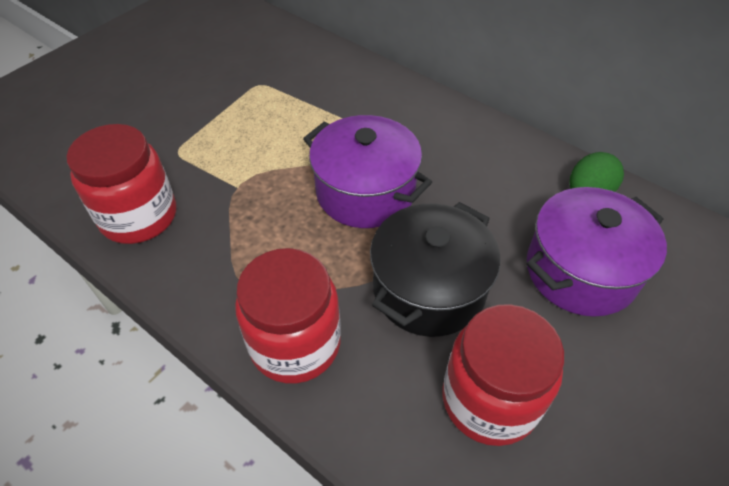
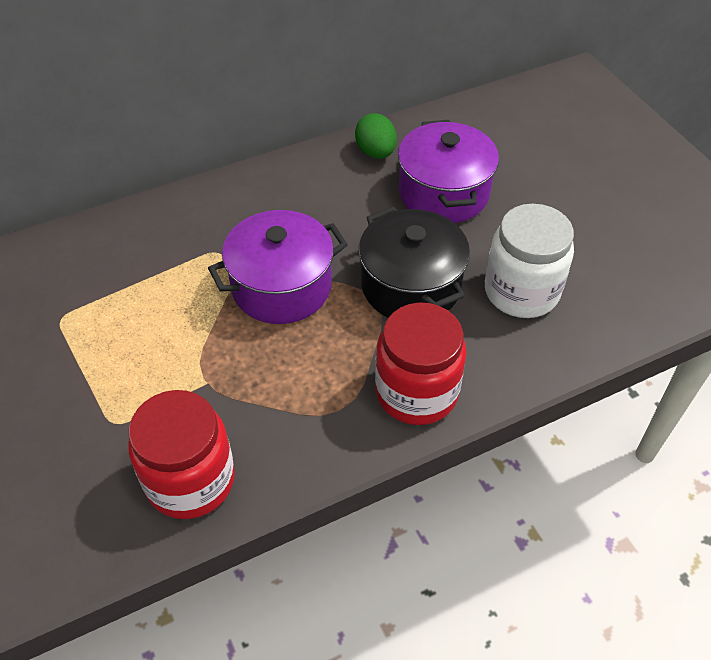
camera: 65 degrees left, 0 degrees up
(489, 400) = (521, 291): red jar -> white jar

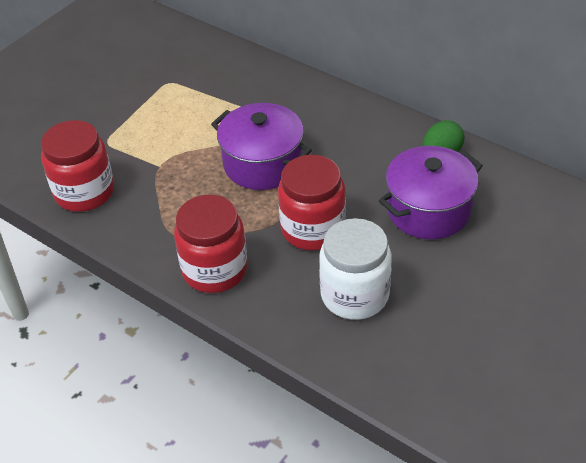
camera: 65 degrees right, 5 degrees down
(411, 286) = (313, 229): black pot -> red jar

